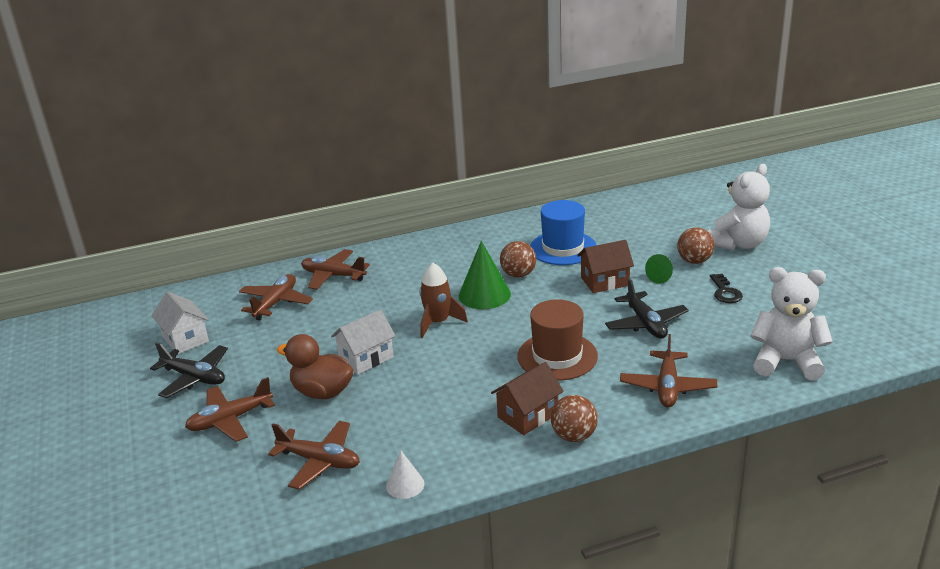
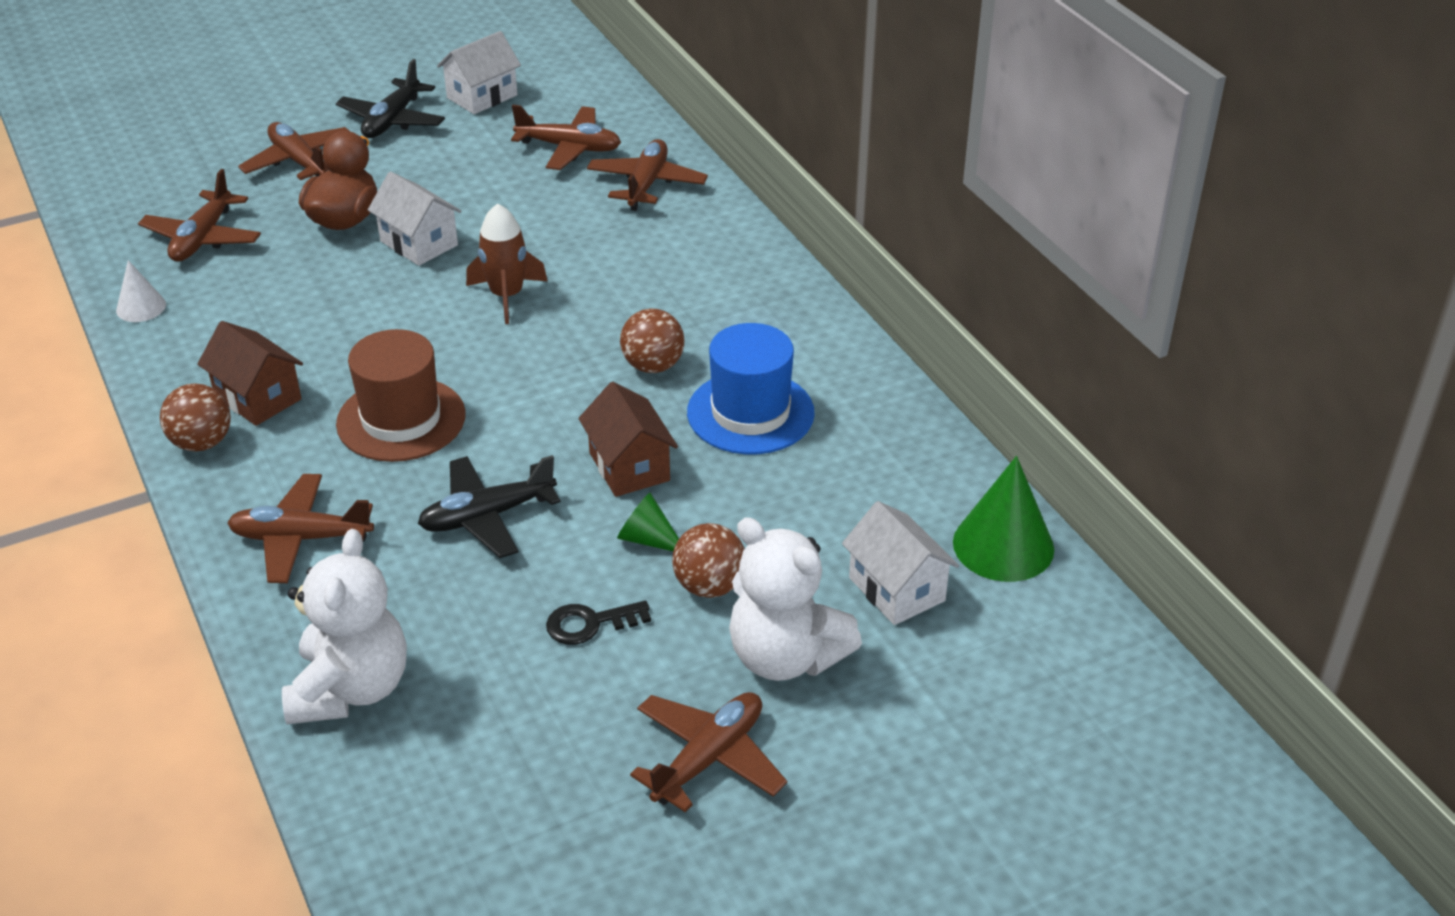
camera: 80 degrees right, 10 degrees up
(484, 295) = (587, 334): green cone -> green cone (1003, 545)
(691, 218) = (896, 589): none -> white house
(805, 263) = (708, 758): none -> brown plane

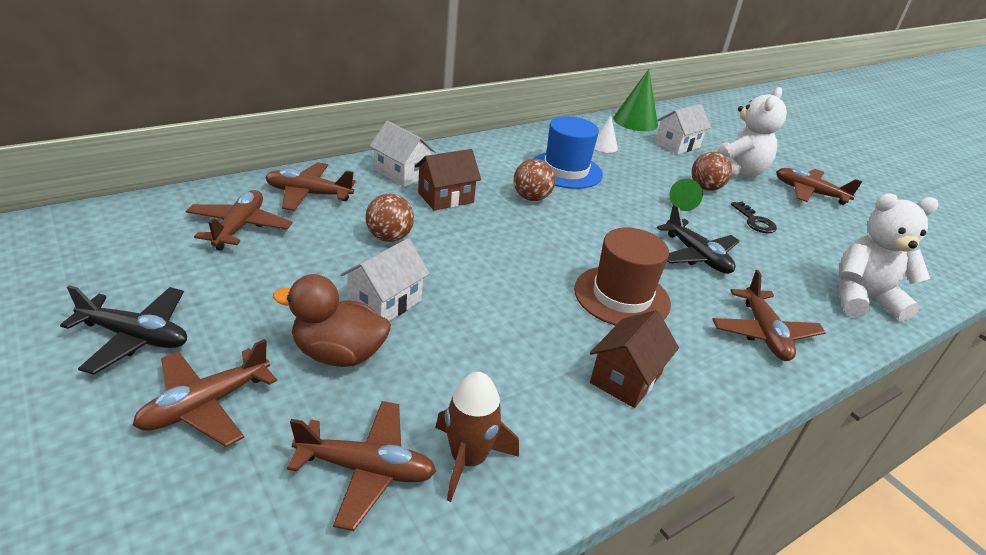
camera: 100 degrees left, 5 degrees down
(141, 307) = (508, 501): white cone -> white cone (604, 146)
(202, 443) = (696, 406): brown ball -> brown ball (389, 237)
(482, 96) = (112, 277): white house -> white house (402, 173)
(506, 296) = (461, 254): brown rocket -> brown rocket (468, 459)
(629, 467) = (628, 208): brown house -> brown house (445, 197)

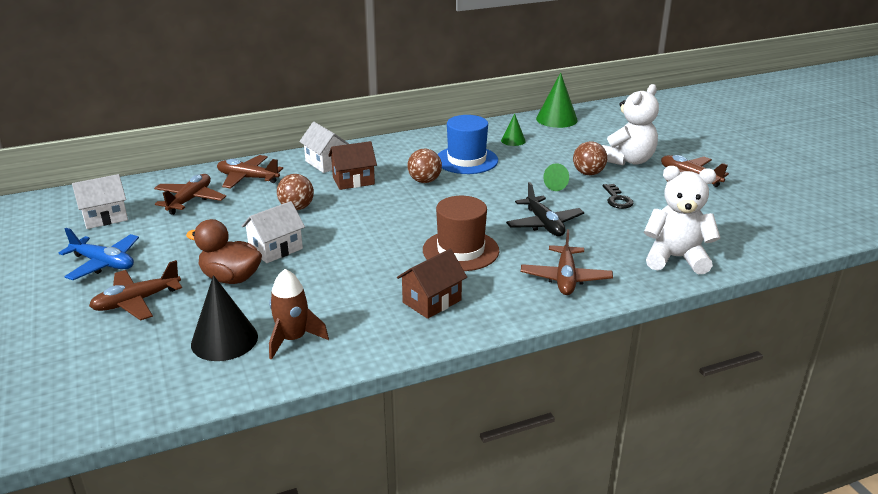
camera: 15 degrees right, 5 degrees down
(135, 337) = (103, 263): black plane -> blue plane
(366, 469) = (224, 340): brown plane -> black cone
(604, 146) = (513, 140): white cone -> green cone
(677, 145) = (584, 138): white house -> white house (105, 217)

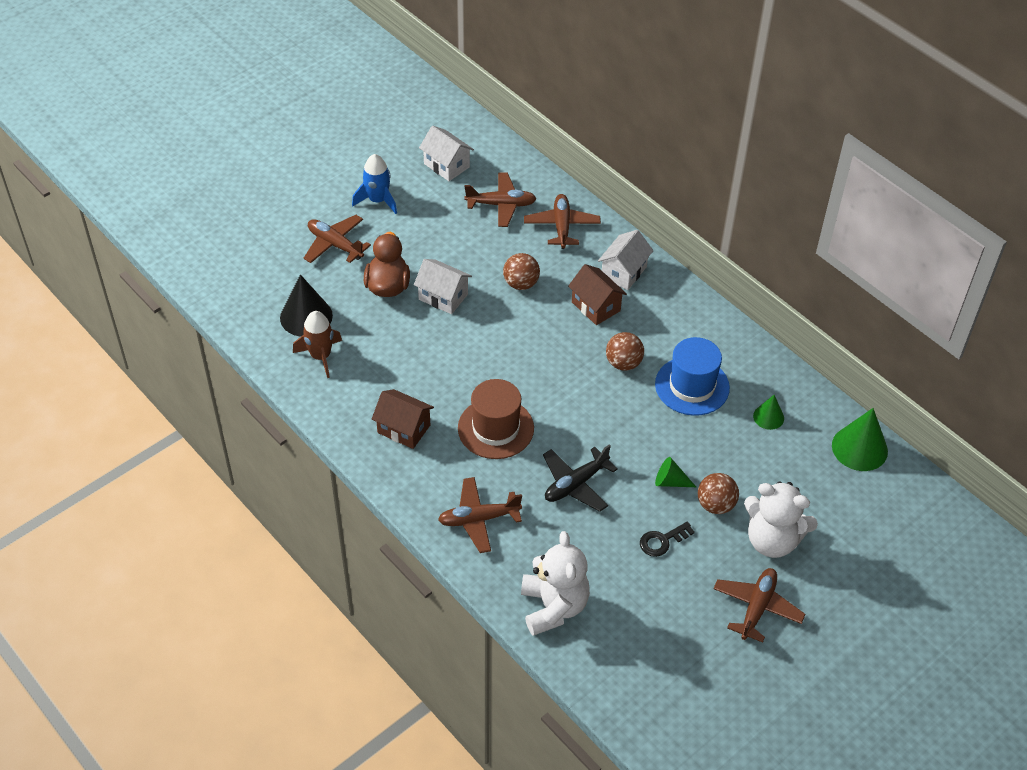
camera: 70 degrees right, 20 degrees up
(103, 263) = (378, 200): blue plane -> blue rocket

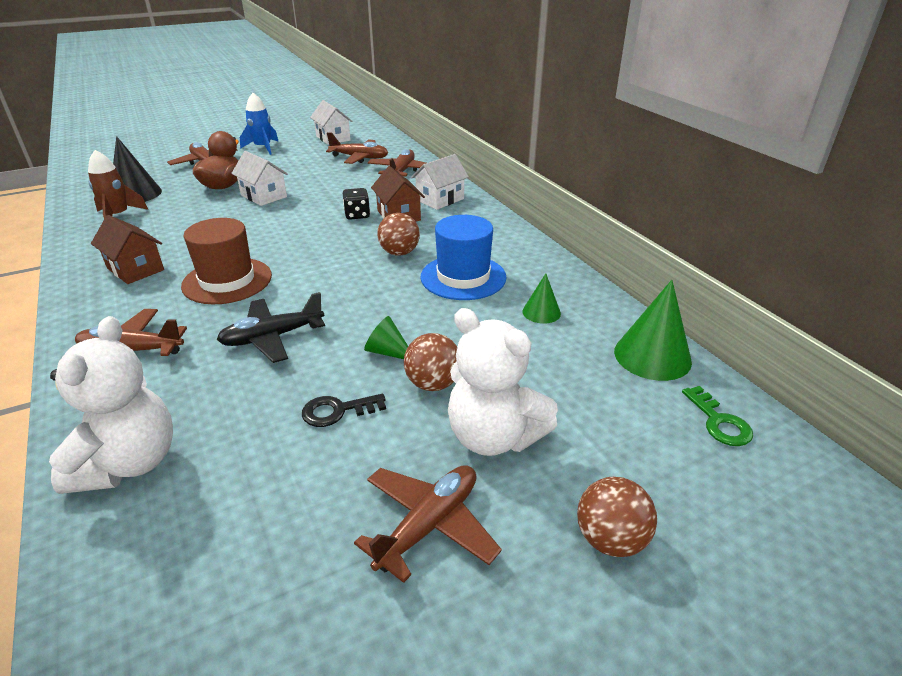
camera: 15 degrees right, 15 degrees down
(521, 284) = (340, 196): brown ball -> brown ball (610, 539)
(556, 313) = (357, 215): none -> black dice
(910, 499) = (719, 422): none -> green key

